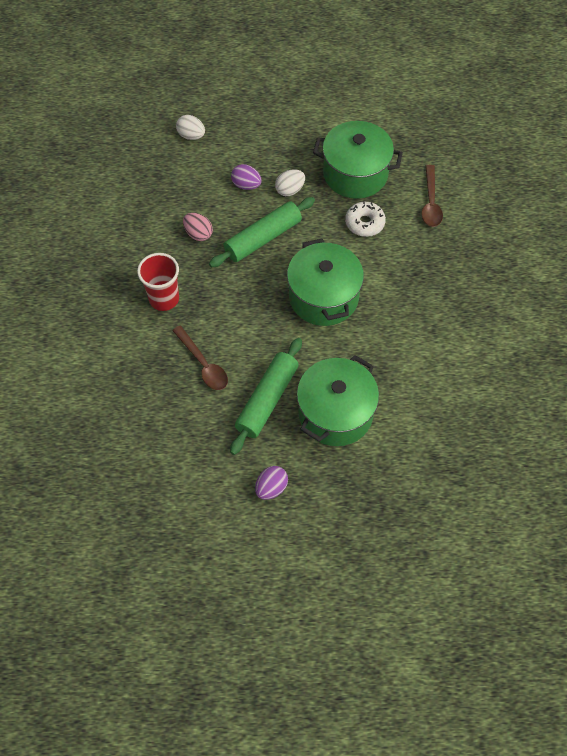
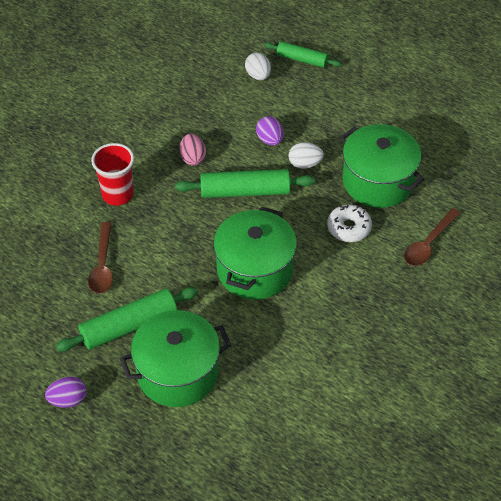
camera: 35 degrees right, 10 degrees down
(215, 104) = (302, 59): none -> green rolling pin

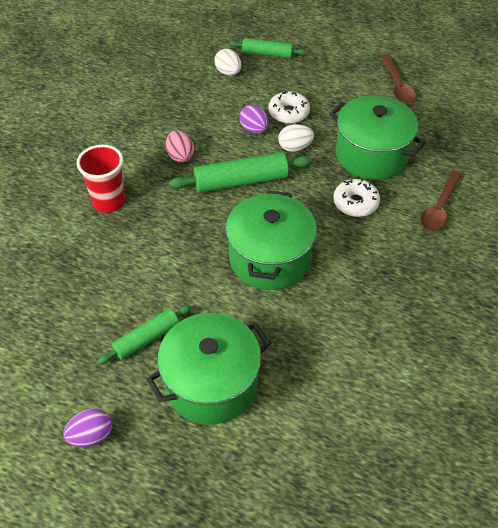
camera: 10 degrees left, 0 degrees up
(102, 265) = (105, 276): brown spoon -> brown spoon (397, 86)
(129, 326) = (146, 338): green rolling pin -> green rolling pin, size x0.63
(308, 127) = (288, 113): none -> white donut

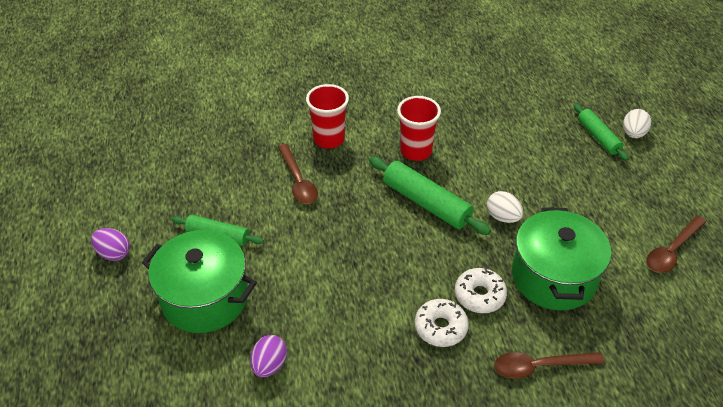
camera: 55 degrees right, 5 degrees down
(137, 248) = (298, 181): none -> brown spoon
(180, 156) = (416, 151): pink egg -> red cup
(228, 72) = (544, 126): white egg -> white egg (633, 134)
(254, 129) = (495, 179): purple egg -> purple egg (269, 365)
(270, 258) = (359, 267): green pot -> none
(288, 113) = (540, 190): white donut -> white donut (440, 327)

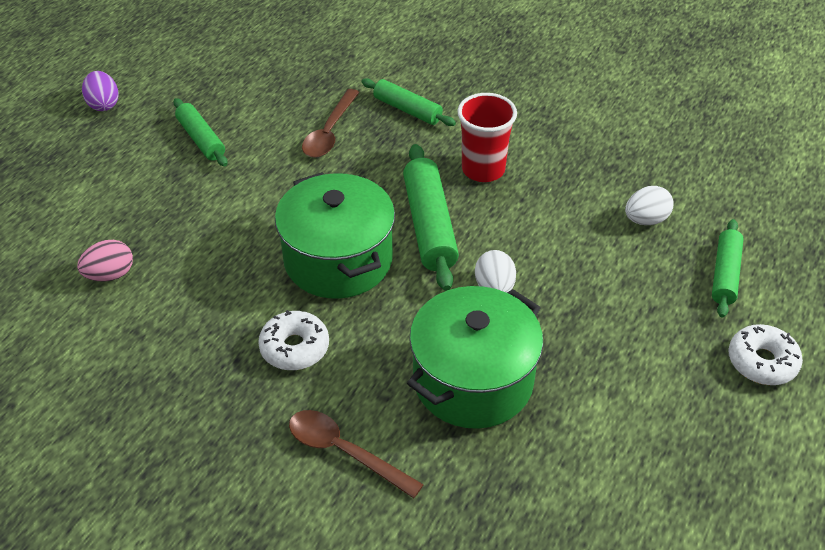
camera: 40 degrees right, 0 degrees up
(205, 298) = (127, 185): green pot -> green pot (338, 260)
(269, 365) = (110, 275): purple egg -> pink egg
(329, 139) = (407, 109): red cup -> green rolling pin
(479, 295) = (370, 345): white donut -> white donut (762, 362)
(633, 134) = (779, 297): white egg -> white egg (646, 220)
(672, 251) = (654, 448): brown spoon -> none

